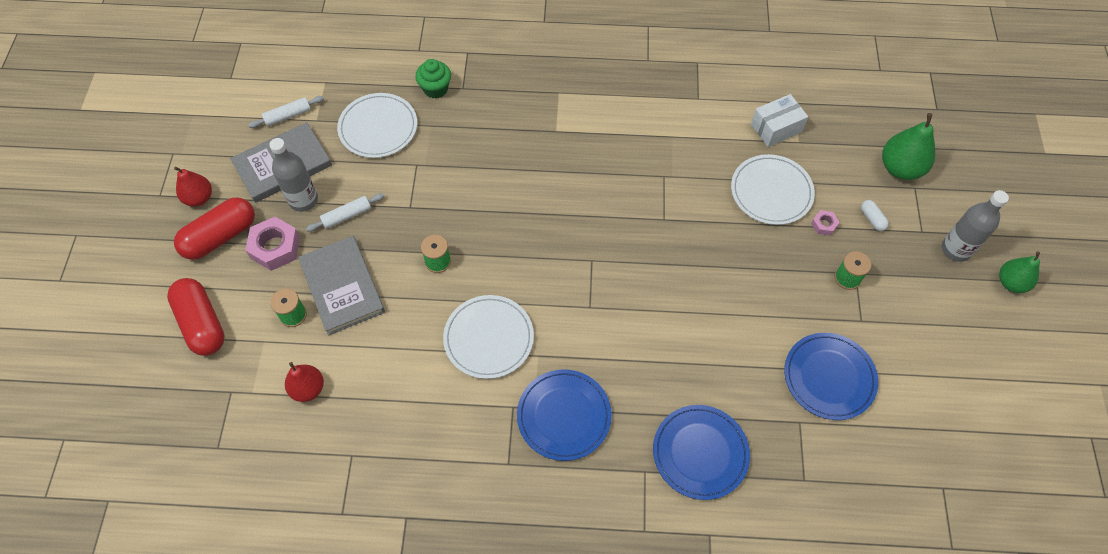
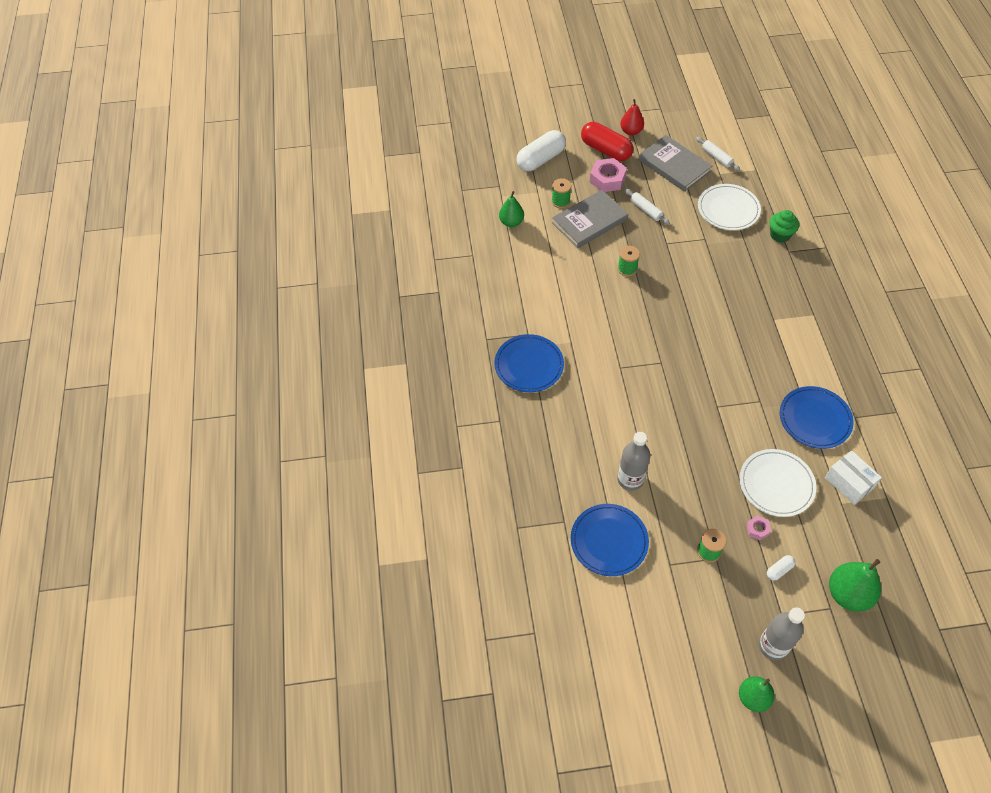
camera: 80 degrees right, 5 degrees down
(202, 323) = (540, 159): red capsule -> white capsule
(303, 200) = (649, 184): grey bottle -> grey bottle (630, 479)
(308, 388) = (511, 222): red pear -> green pear
(488, 338) = (575, 310): white plate -> none
(700, 453) = (522, 454): blue plate -> blue plate (815, 419)

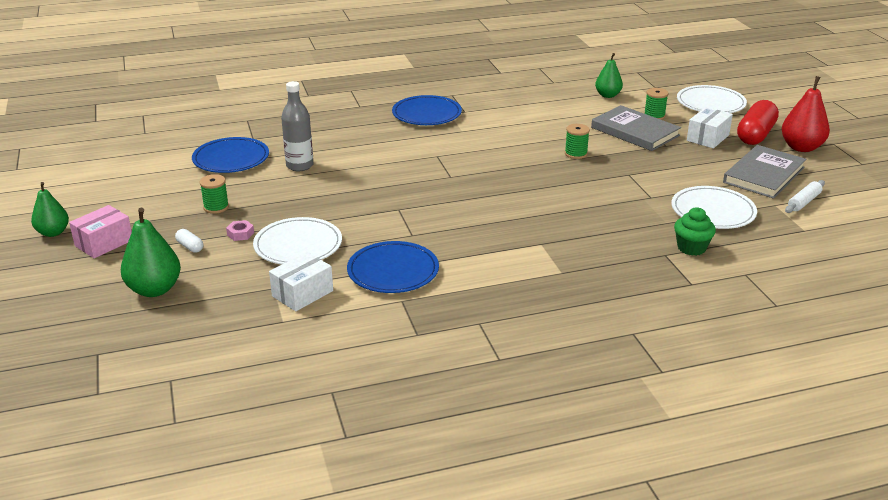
camera: 80 degrees right, 25 degrees down
(540, 159) = (710, 103): white capsule -> white plate
(607, 179) = (707, 138): pink nut -> white box
(631, 131) = (801, 147): red pear -> red pear, size x1.50
(646, 210) = (674, 161): white rolling pin -> none
(773, 646) = (104, 243): grey bottle -> pink box

